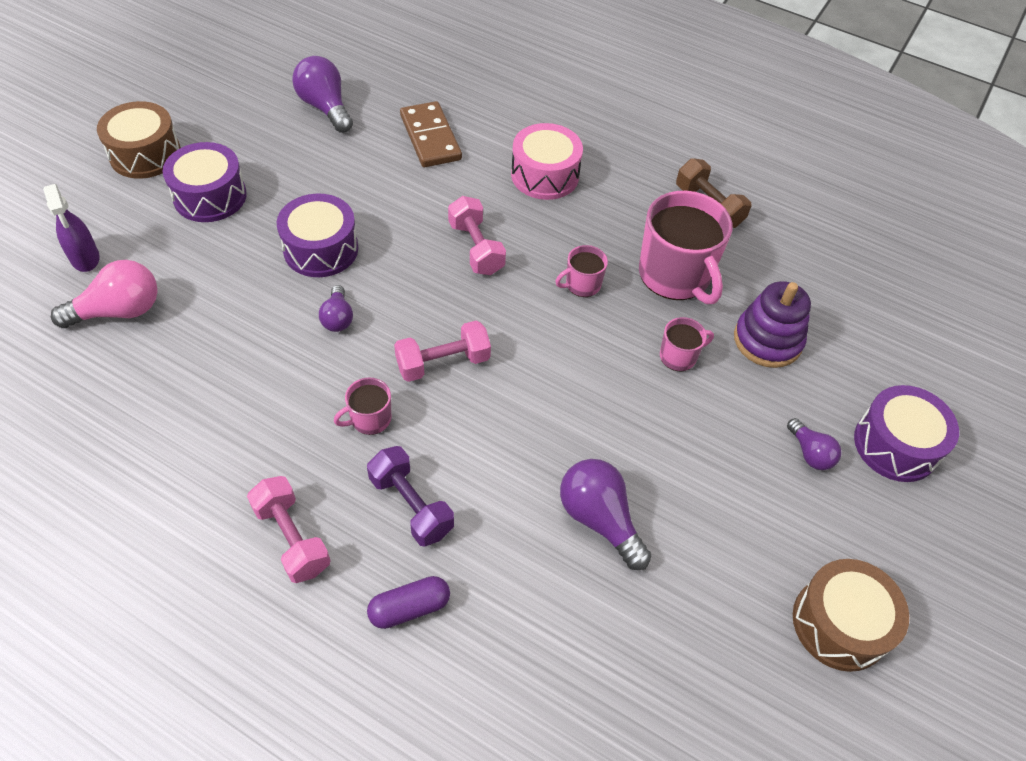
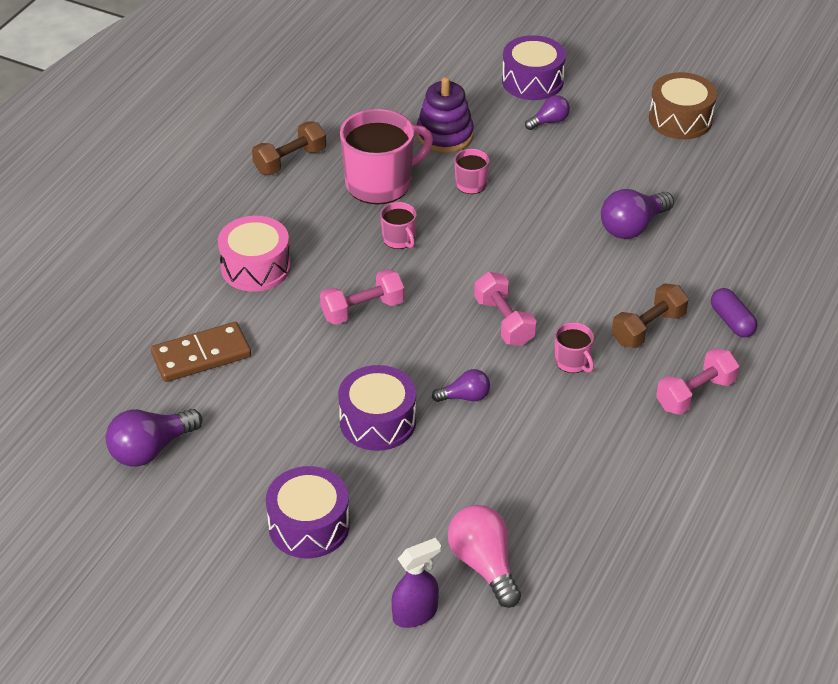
camera: 90 degrees left, 10 degrees down
(145, 154) = (242, 601): brown drum -> none
(411, 505) = (648, 328): purple dumbbell -> brown dumbbell

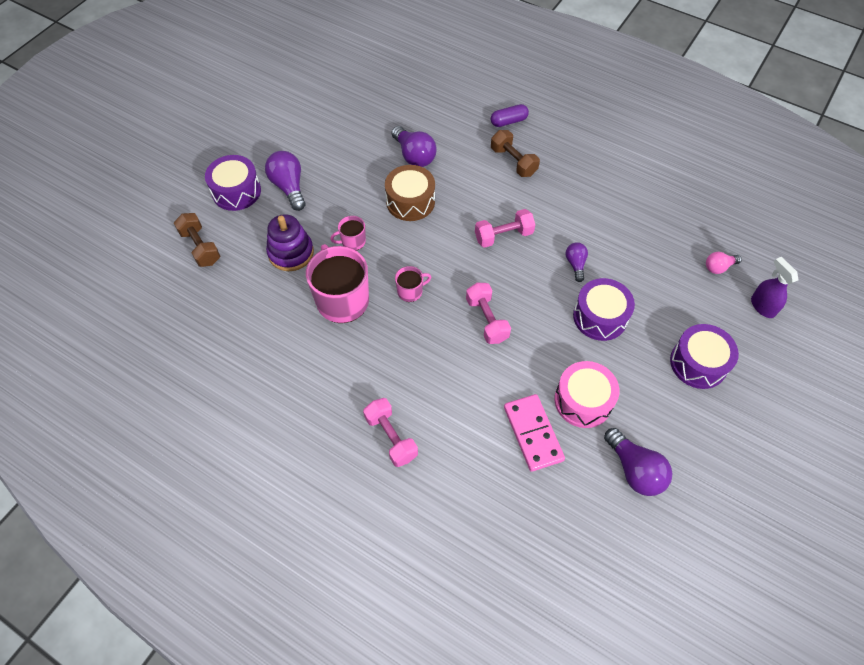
camera: 85 degrees left, 15 degrees up
(201, 355) = (533, 433): brown domino -> pink domino
(256, 267) = (432, 392): pink drum -> pink drum (583, 401)
(290, 161) = (301, 363): brown dumbbell -> brown dumbbell (200, 247)
(484, 565) = (718, 267): pink light bulb -> pink light bulb, size x0.59
(549, 121) = (289, 187): purple light bulb -> purple light bulb, size x1.70
(572, 362) = (543, 203): pink mug -> none
(680, 119) = (304, 115): brown drum -> brown drum (410, 201)
(695, 394) = (571, 148): pink dumbbell -> pink dumbbell (391, 437)

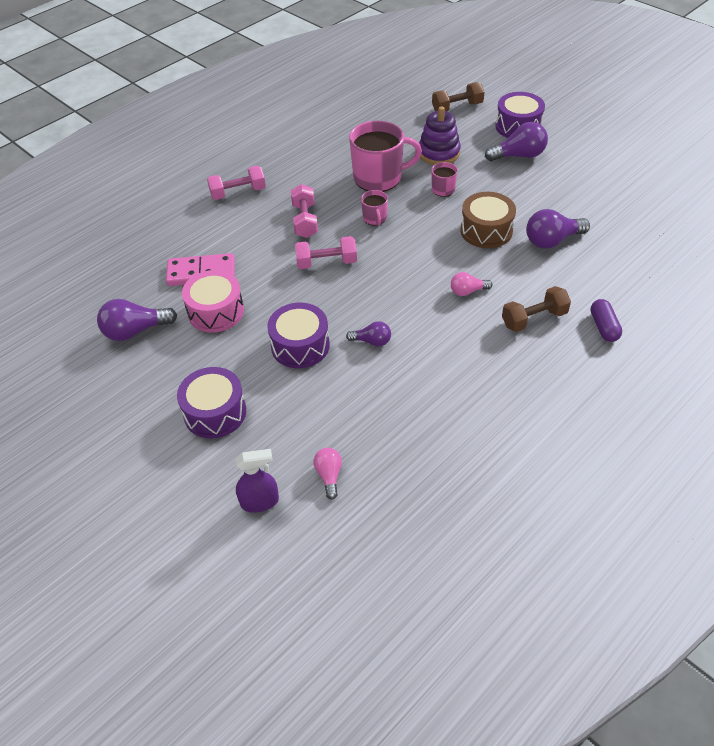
camera: 105 degrees right, 10 degrees down
(494, 206) = (467, 291): none -> pink light bulb
(503, 236) = (425, 291): pink dumbbell -> pink dumbbell (305, 221)

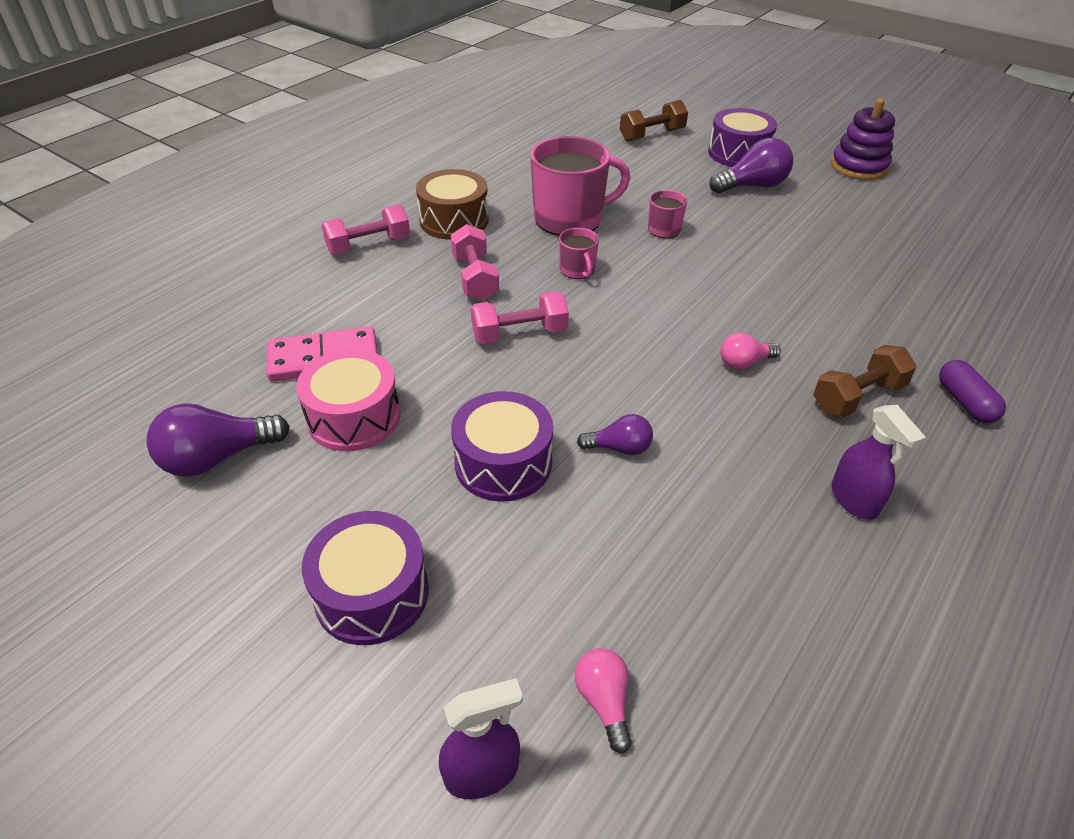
camera: 10 degrees left, 5 degrees down
(439, 153) = (644, 187): purple stacking toy -> purple stacking toy (858, 167)
(486, 230) = (742, 279): brown drum -> brown drum (454, 220)
(506, 383) = (854, 500): none -> purple spray bottle
(552, 241) = (839, 287): purple light bulb -> none

